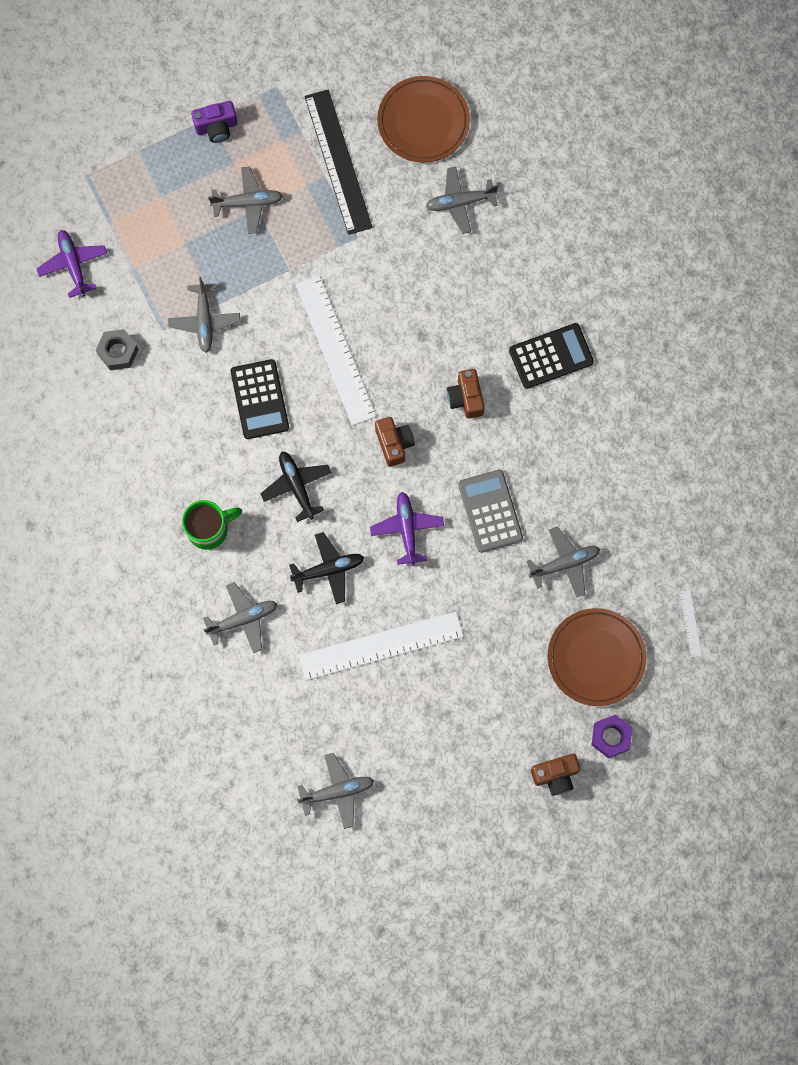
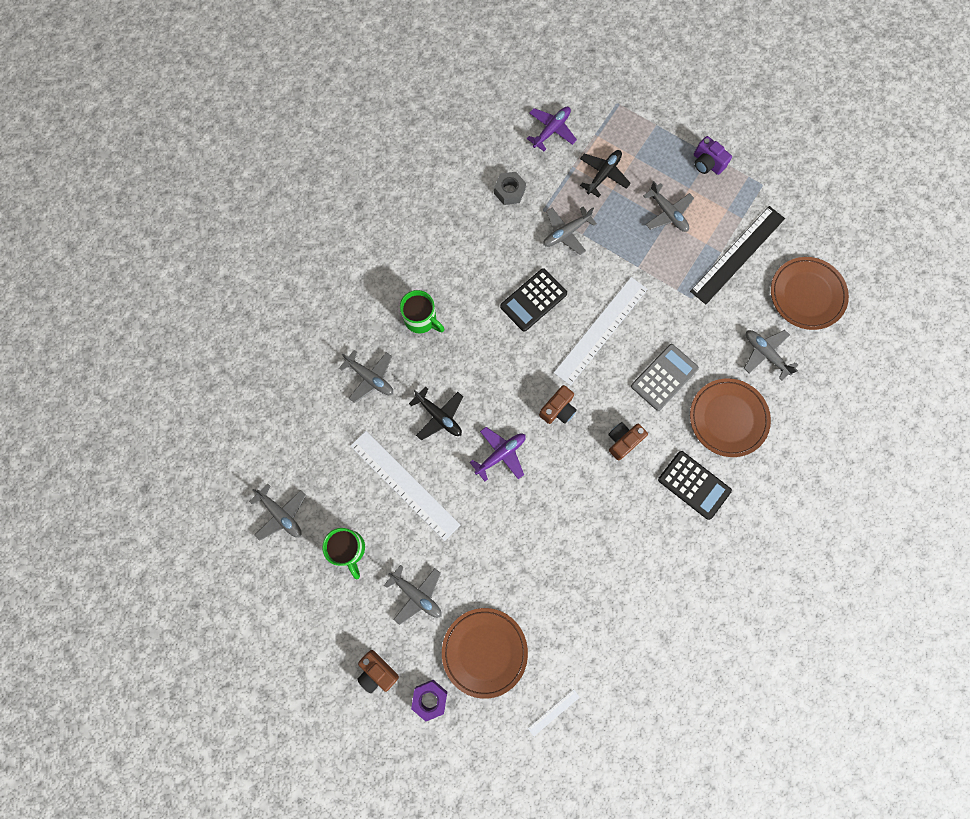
camera: 60 degrees right, 0 degrees up
(296, 486) = (486, 360): black plane -> black plane (603, 175)
(415, 739) = (349, 549): none -> green mug
(490, 511) = (549, 507): grey calculator -> grey calculator (664, 377)
(504, 281) = (728, 418): none -> brown plate
(564, 563) = (543, 586): grey plane -> grey plane (417, 595)

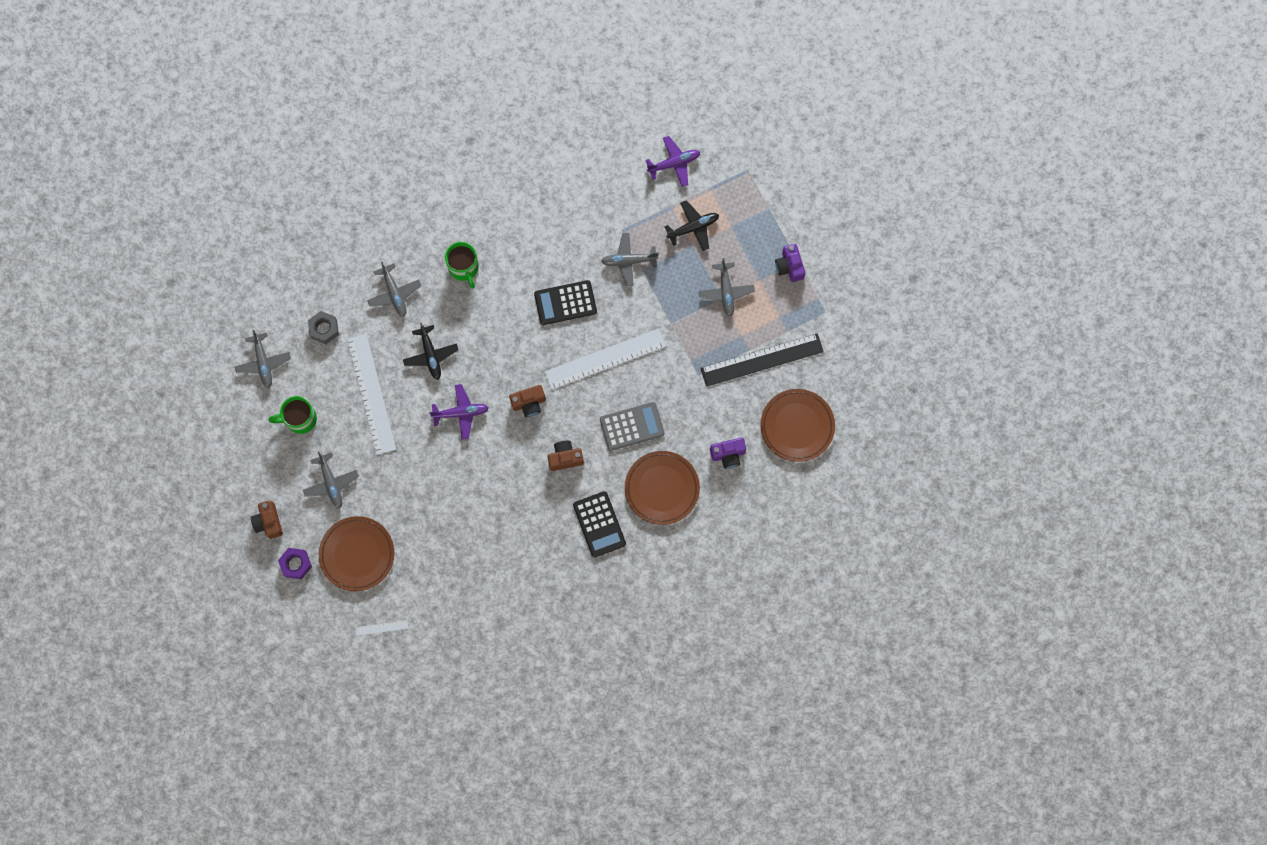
camera: 30 degrees right, 0 degrees up
(349, 549) = (299, 419): green mug -> green mug turned 75 degrees clockwise
(509, 191) = (604, 198): grey nut -> grey nut (324, 329)
(765, 354) = (728, 454): grey plane -> purple camera

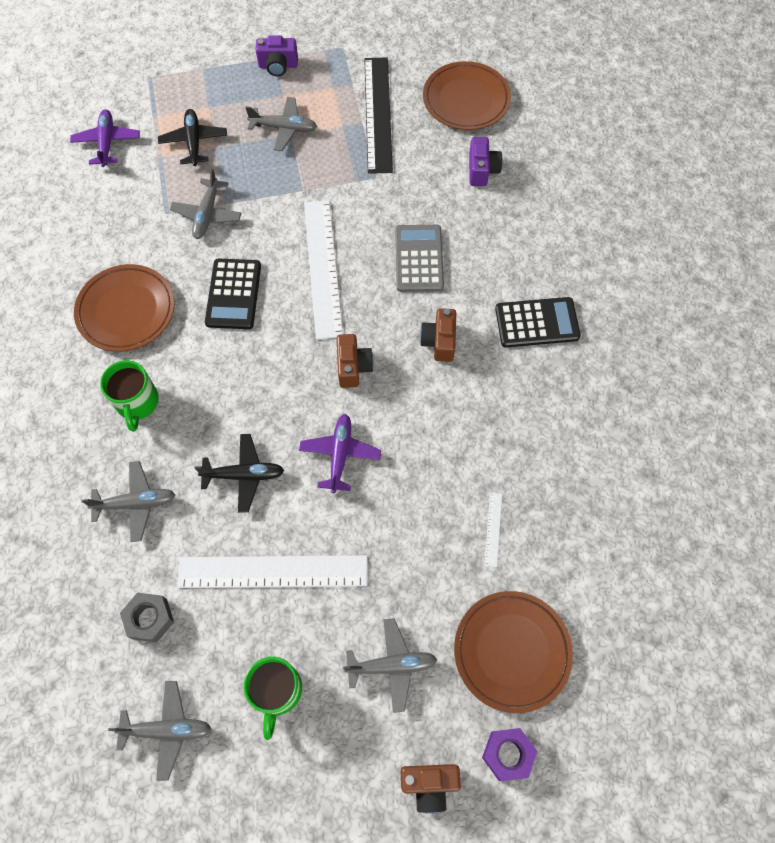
camera: 75 degrees left, 10 degrees down
(382, 627) = (631, 640): white ruler -> white ruler (493, 529)
(464, 268) = (137, 403): green mug -> green mug turned 90 degrees clockwise
(662, 488) = (506, 245): brown plate -> brown plate (126, 310)

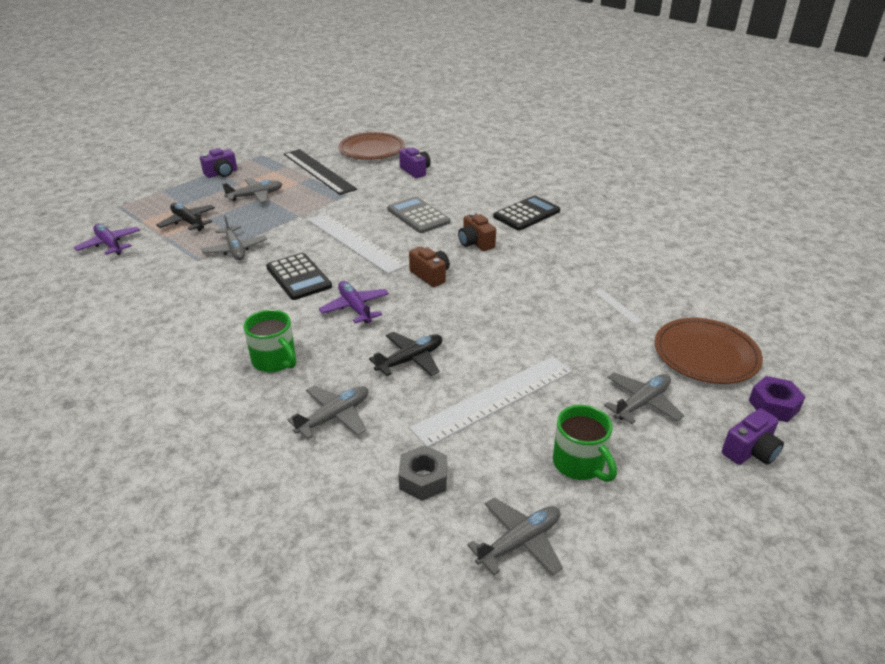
camera: 35 degrees left, 30 degrees down
(126, 310) = (213, 318): brown plate -> none
(340, 454) = (471, 318): purple plane -> purple plane (355, 308)
(429, 784) = (750, 451): brown camera -> purple camera

